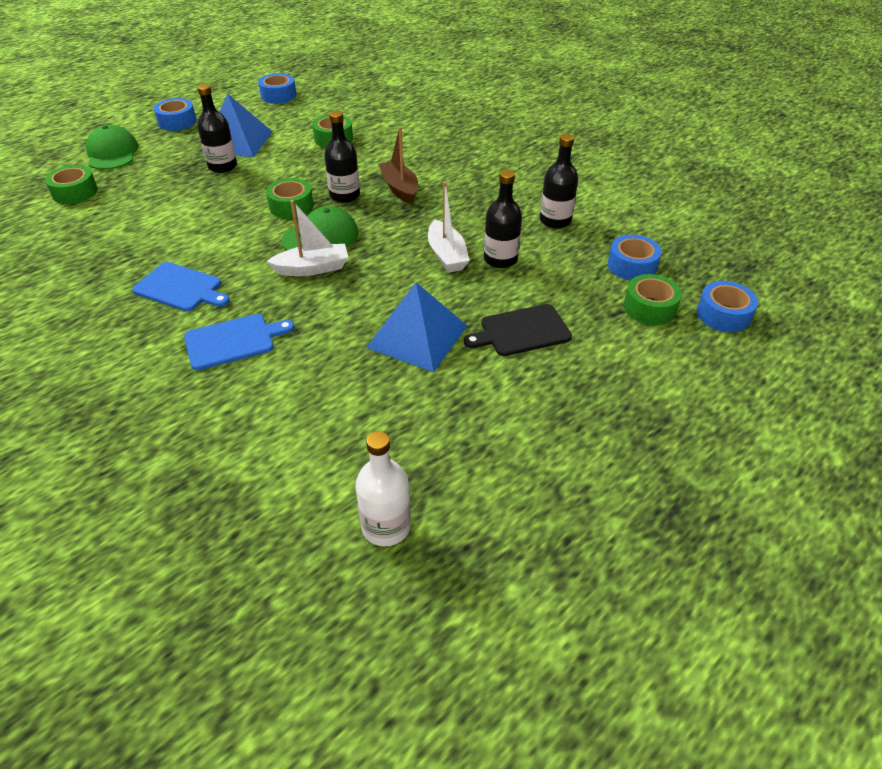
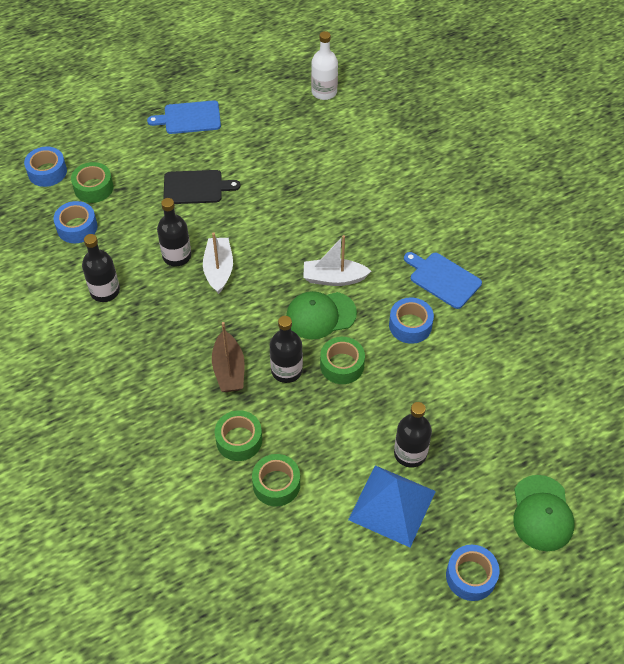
camera: 165 degrees left, 10 degrees up
(75, 192) = (566, 439): green tape -> green tape (239, 440)
(233, 341) = (401, 220): blue cutting board -> blue cutting board (189, 118)
(278, 95) = (331, 623): blue tape -> blue tape (410, 325)
(417, 336) = (270, 198): blue pyramid -> none

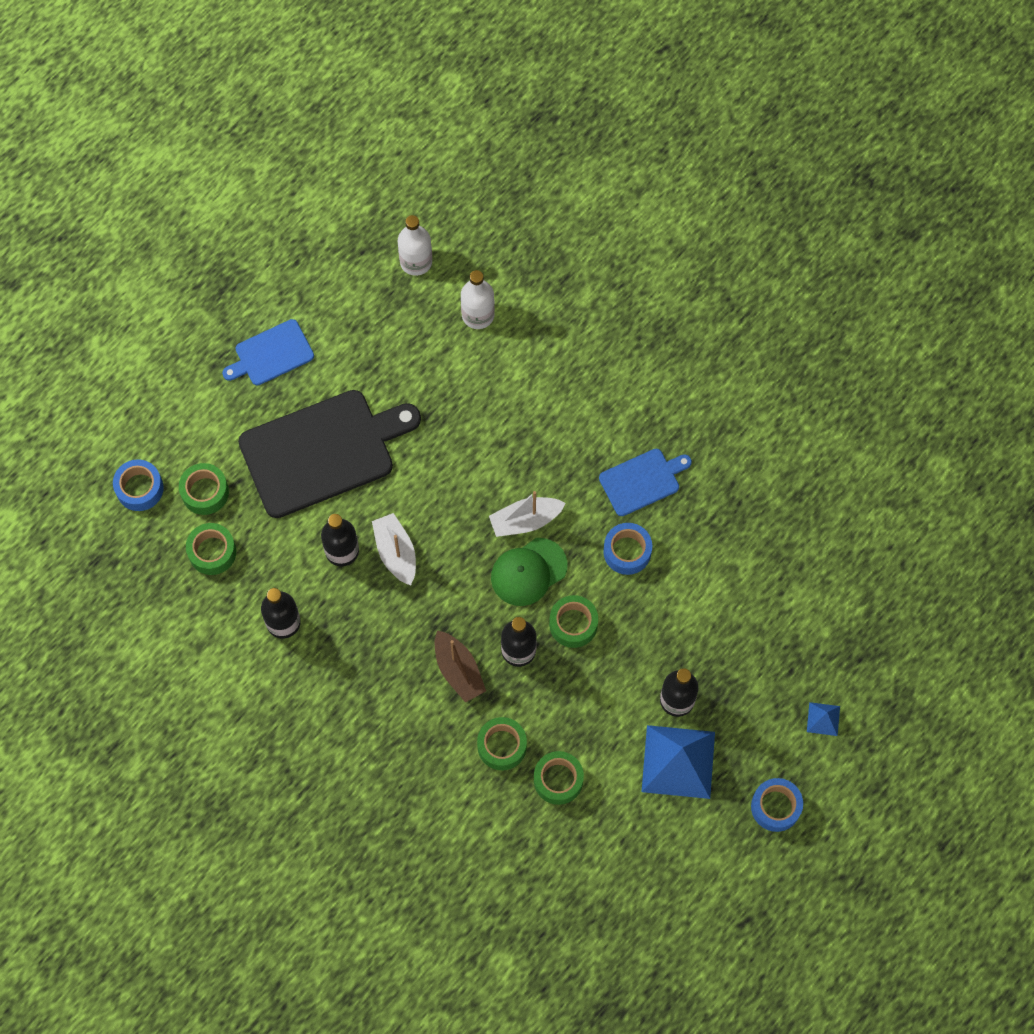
camera: 20 degrees left, 15 degrees up
(77, 227) = (212, 552): blue tape -> green tape
(196, 187) = (323, 452): black cutting board -> black cutting board, size x1.95
(356, 135) = (478, 315): none -> white bottle
(443, 279) = (642, 481): blue cutting board -> blue cutting board turned 135 degrees clockwise
(542, 513) = (823, 719): green cap -> blue pyramid

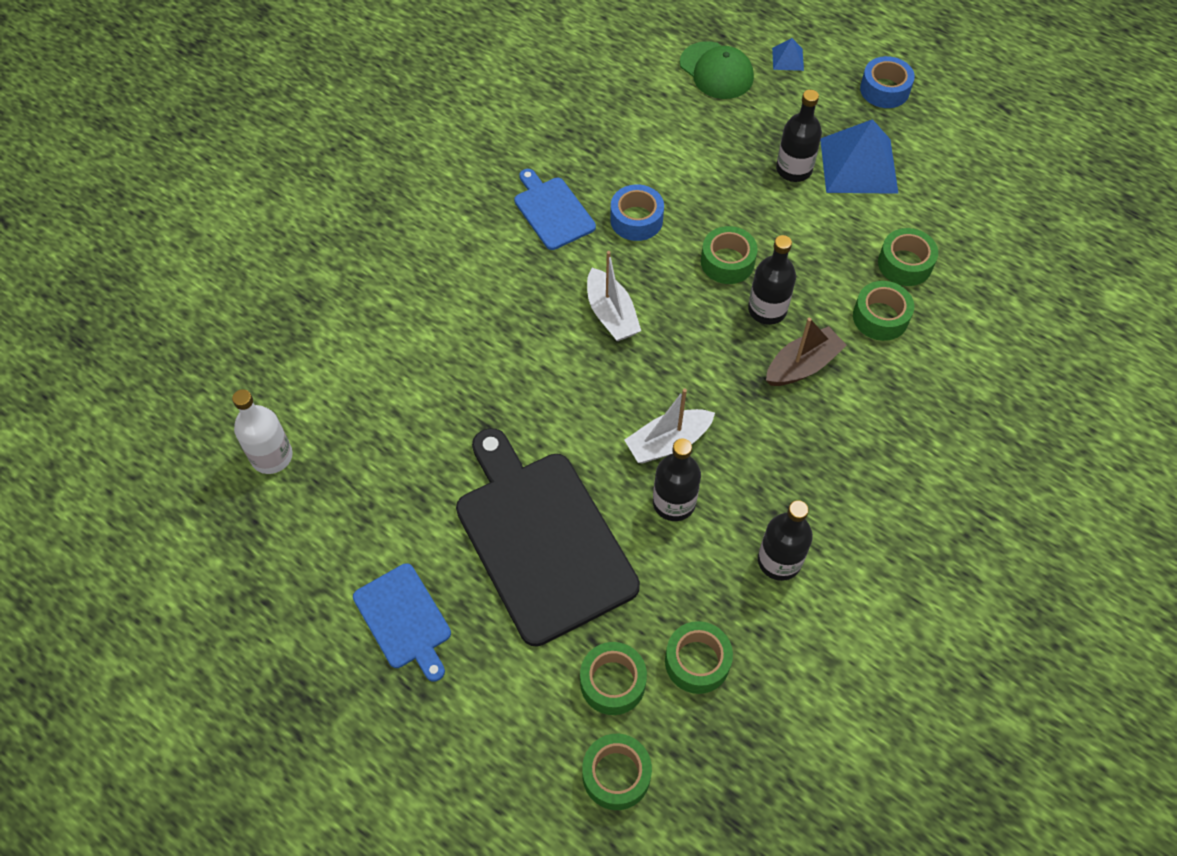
camera: 95 degrees left, 10 degrees down
(139, 488) = (616, 775): blue tape -> green tape
(478, 315) = (348, 382): white bottle -> none
(528, 572) = (673, 307): green cap -> green cap (716, 71)

